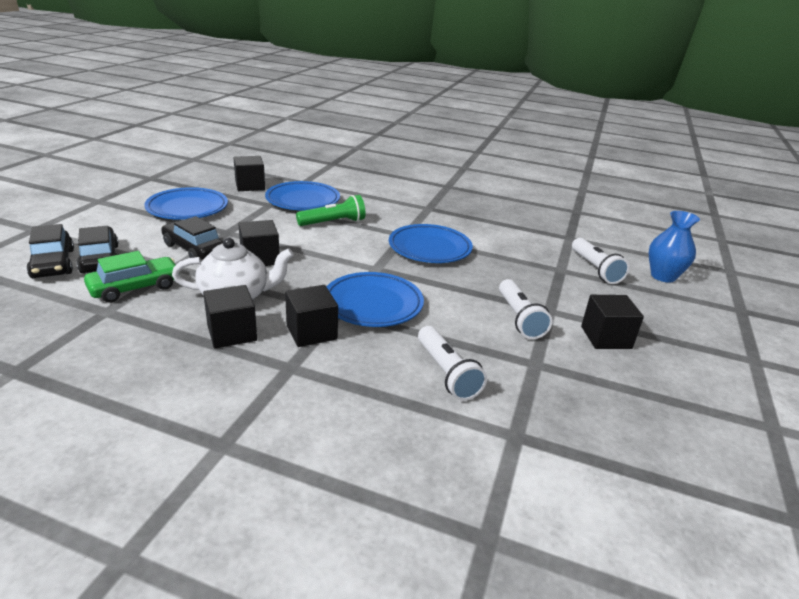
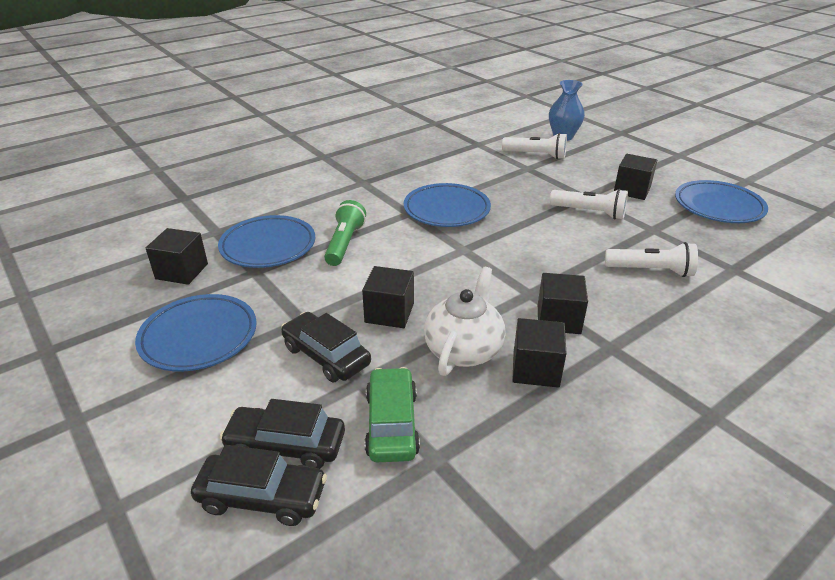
camera: 55 degrees left, 5 degrees up
(194, 249) = (326, 355): black car -> black car turned 60 degrees clockwise
(373, 304) = (529, 271): blue plate -> blue plate (718, 206)

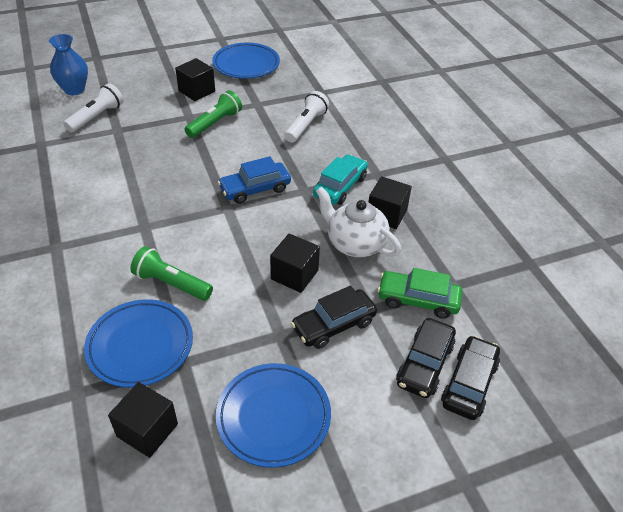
camera: 75 degrees left, 10 degrees up
(446, 210) = (156, 200): blue plate -> none
(505, 259) = (255, 189): none -> blue car
(558, 319) = (340, 186): black cube -> turquoise car
(589, 212) = (215, 123): white flashlight -> green flashlight

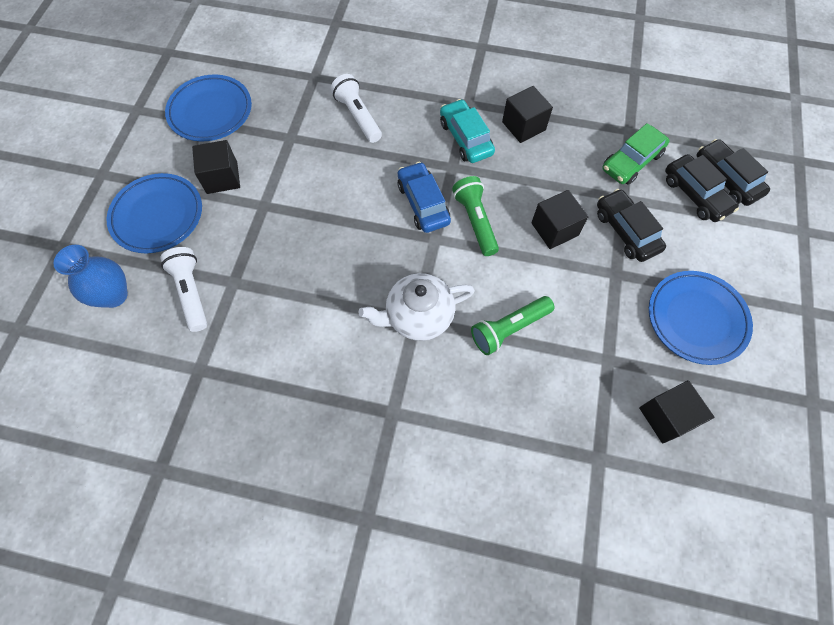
camera: 55 degrees left, 20 degrees up
(140, 346) = (571, 385): blue plate -> blue plate (158, 216)
(215, 123) = (294, 188): green flashlight -> green flashlight (475, 221)
(255, 189) = (423, 203): blue car -> blue car turned 150 degrees clockwise
(334, 325) = (626, 231): black car -> black car turned 150 degrees clockwise
(355, 243) = (544, 167): white teapot -> white teapot (418, 316)

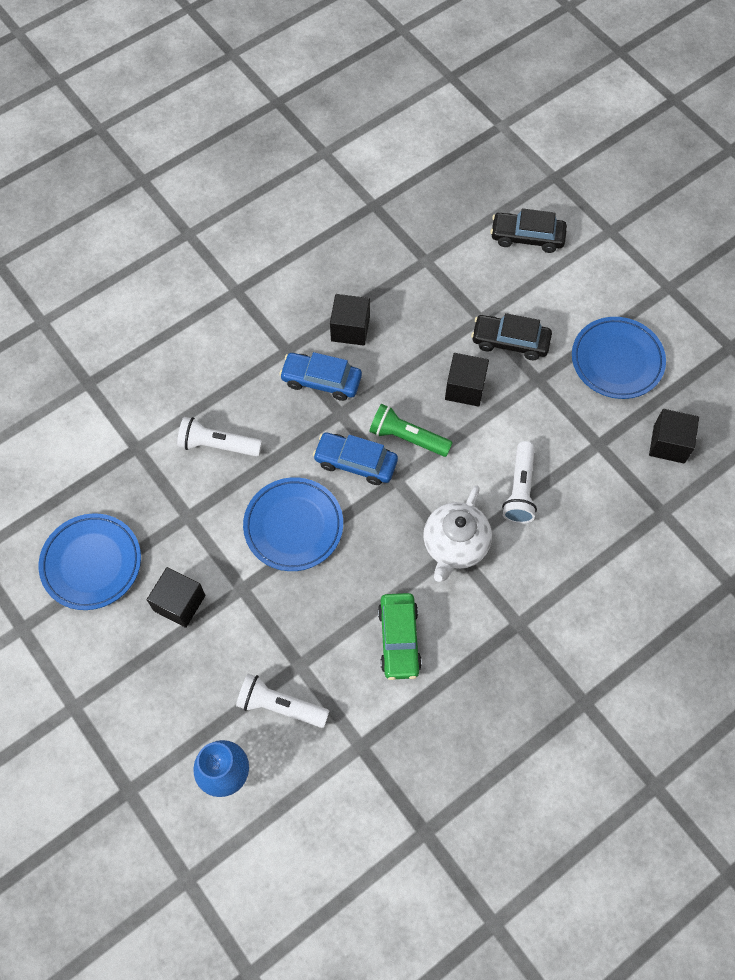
camera: 50 degrees left, 0 degrees up
(158, 216) = (172, 685): blue plate -> blue plate (293, 526)
(466, 138) = (321, 380): turquoise car -> blue car
(509, 329) = (520, 489): green flashlight -> white flashlight
(631, 161) = (455, 284): green car -> green car (399, 639)
(695, 194) = (521, 269): black car -> none

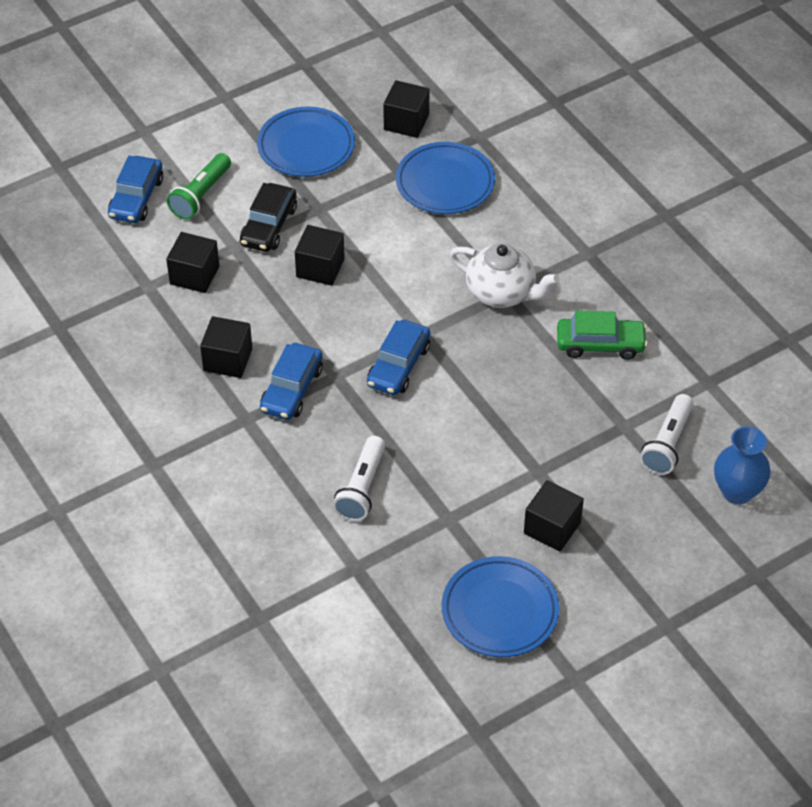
camera: 85 degrees left, 15 degrees down
(293, 526) = (469, 423): blue plate -> blue plate (445, 183)
(407, 437) = (373, 320): green flashlight -> green flashlight (200, 195)
(443, 292) = (194, 275): none -> black cube
(520, 489) = (444, 237): white flashlight -> none
(527, 237) = (136, 198): black car -> blue car

